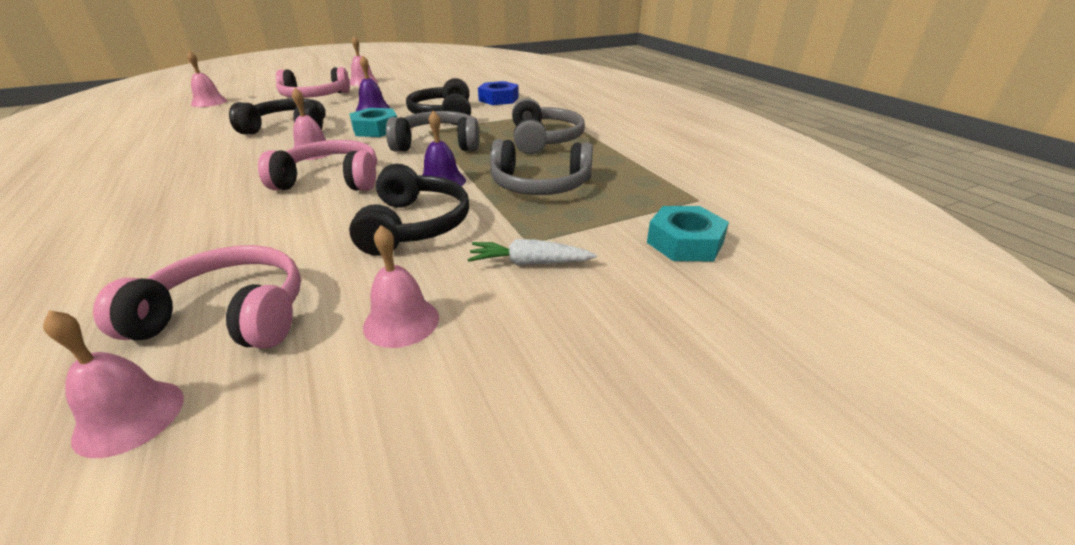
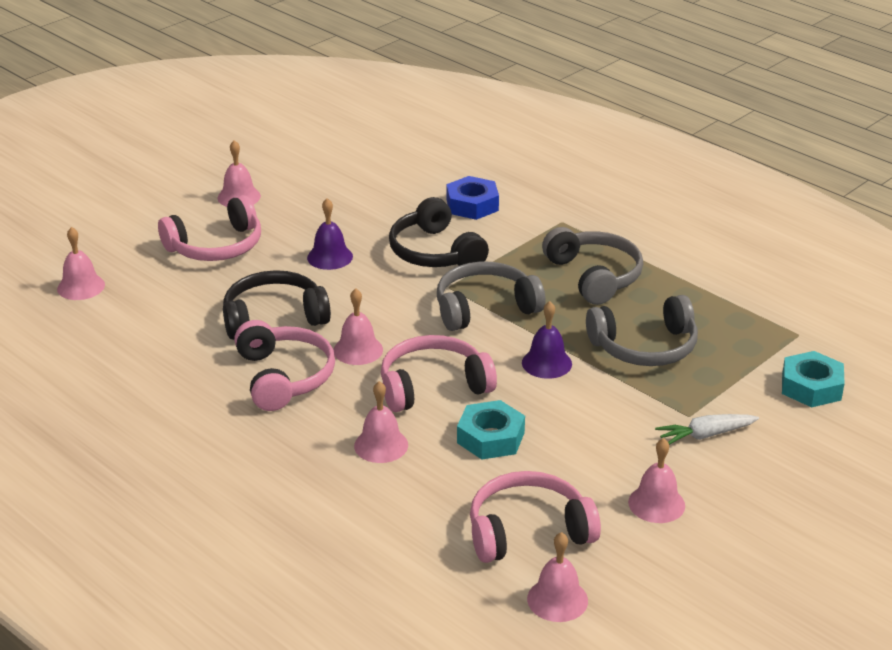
camera: 20 degrees left, 0 degrees up
(226, 210) = (381, 445): none -> pink bell
(237, 157) = (284, 377): none -> pink headphones
(375, 129) = (383, 297): turquoise nut -> turquoise nut (490, 437)
(414, 225) = (576, 421): black headphones -> none

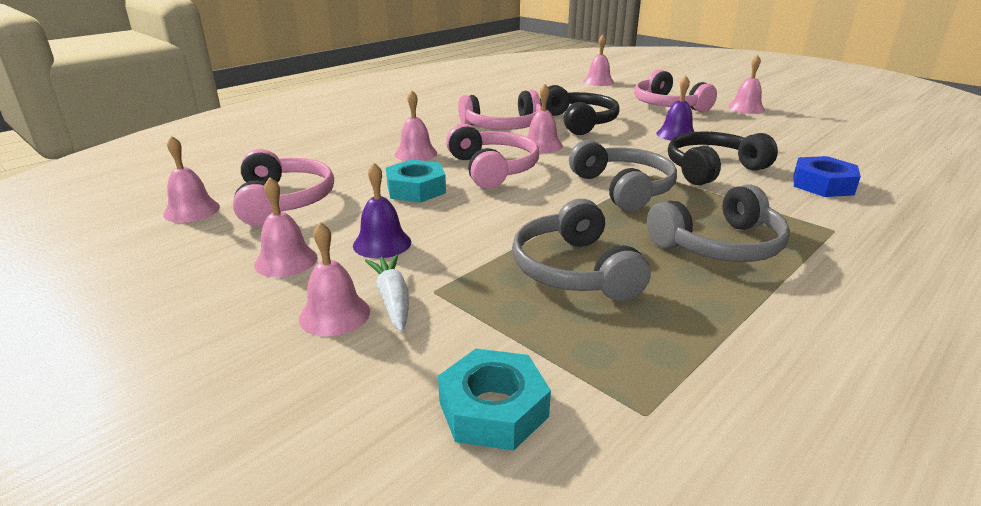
camera: 90 degrees right, 5 degrees down
(546, 363) = (533, 214): purple bell -> purple bell (382, 243)
(732, 462) = (334, 314): none -> pink bell

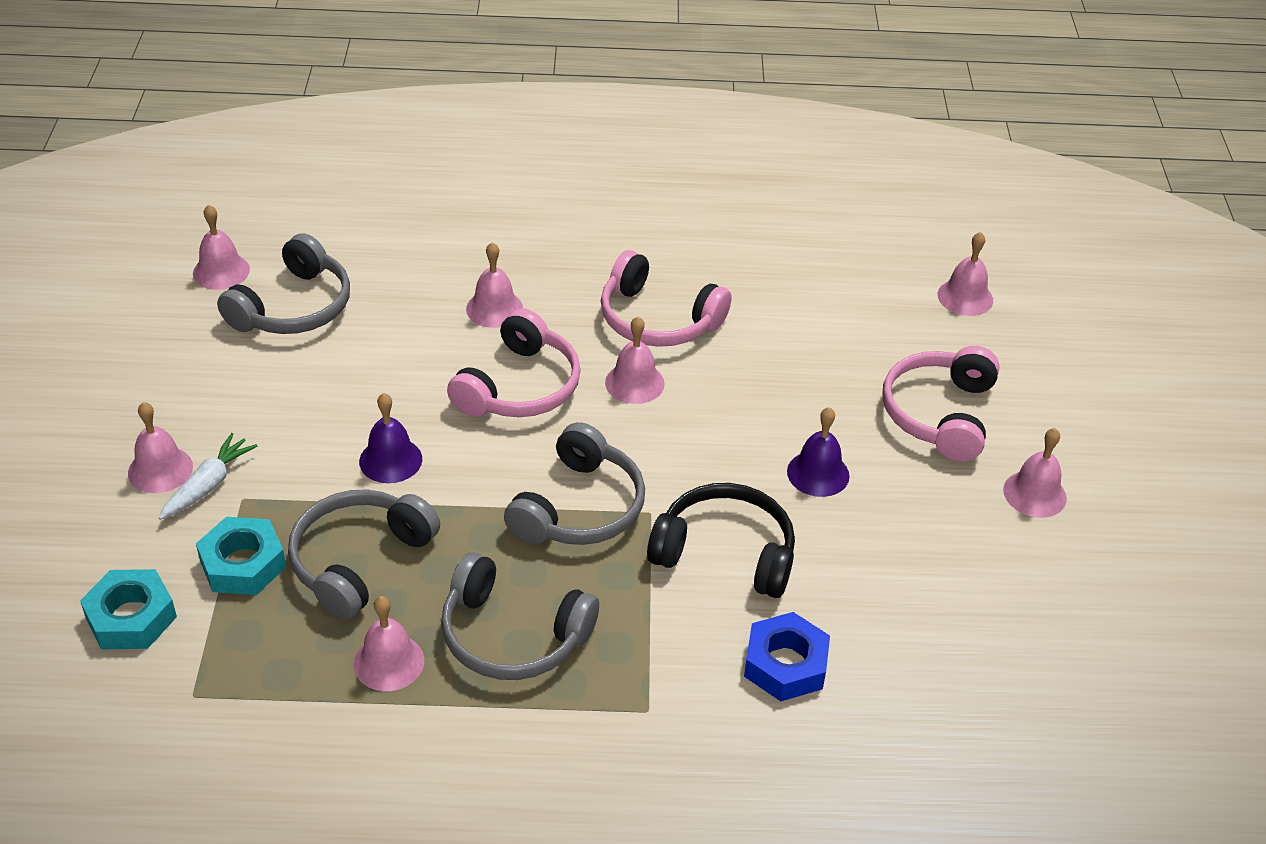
camera: 45 degrees right, 15 degrees up
(284, 201) = (294, 307): pink headphones -> grey headphones
(286, 261) = (203, 388): pink bell -> pink bell (389, 662)
(382, 243) = (284, 419): purple bell -> purple bell (390, 460)
(416, 189) = (410, 367): turquoise nut -> turquoise nut (243, 564)
(579, 122) = (757, 370): black headphones -> none

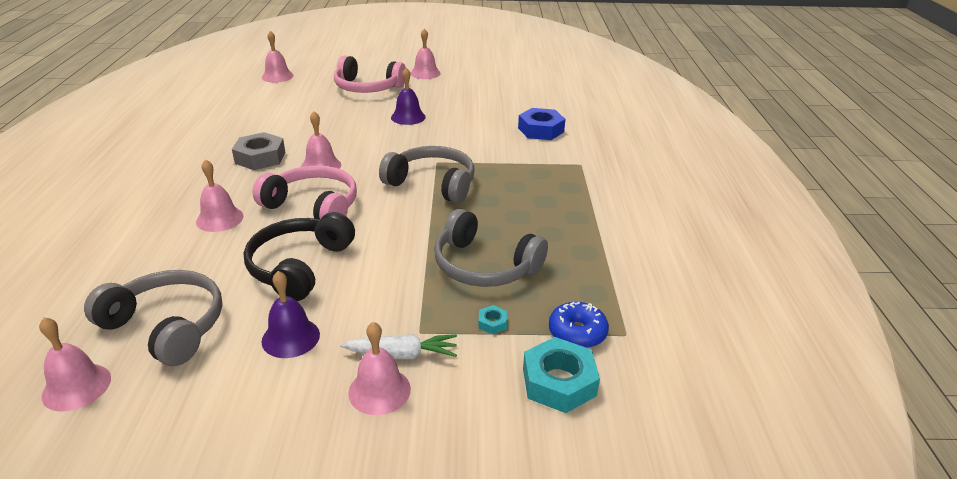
camera: 90 degrees left, 10 degrees down
(207, 645) = (577, 333): none -> blue donut
(208, 485) = (402, 354): white carrot -> white carrot turned 150 degrees clockwise
(243, 564) = (492, 323): turquoise nut -> turquoise nut, size x0.45
(389, 662) = (571, 248): pink bell -> none
(390, 460) = (381, 258): purple bell -> purple bell (290, 337)
(512, 636) = (539, 204): grey headphones -> none
(657, 319) = (260, 157): pink headphones -> grey nut
(725, 553) = (467, 142): black headphones -> black headphones (299, 266)

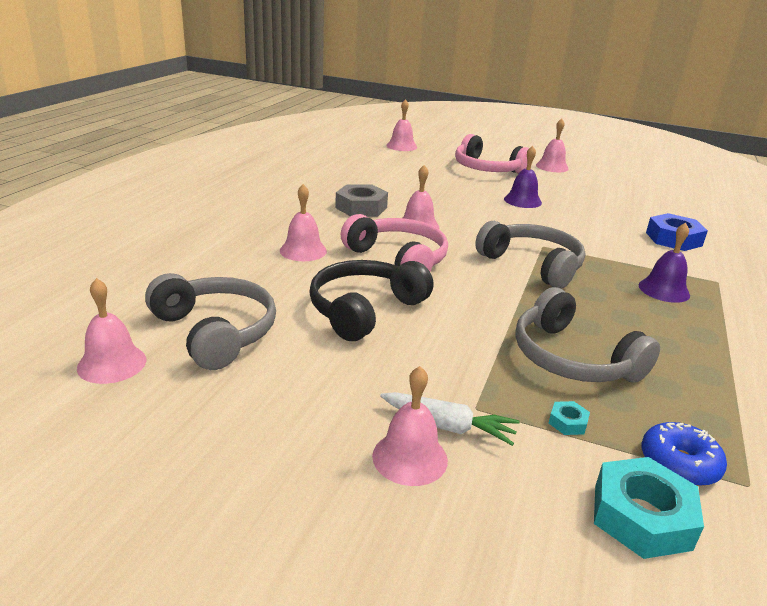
camera: 20 degrees right, 5 degrees down
(290, 337) = (331, 375): purple bell -> purple bell (664, 290)

